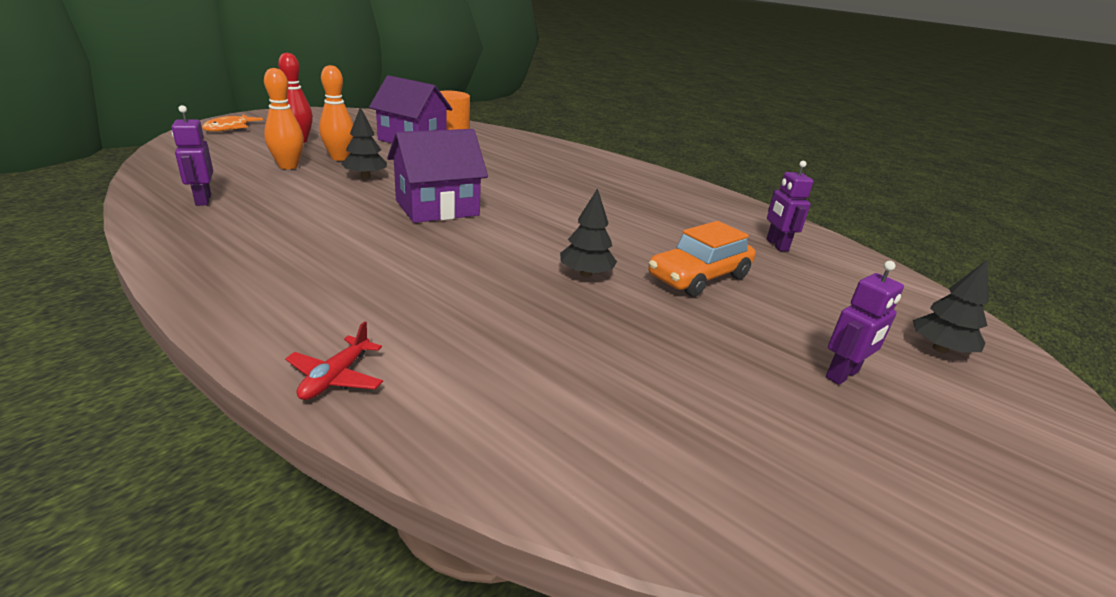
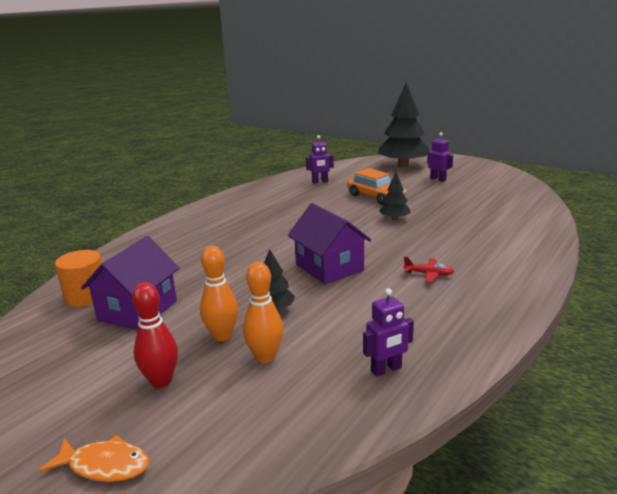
camera: 90 degrees left, 5 degrees down
(336, 377) = (541, 257): red plane -> red plane (428, 274)
(940, 349) = (403, 165): black tree -> black tree, size x2.12

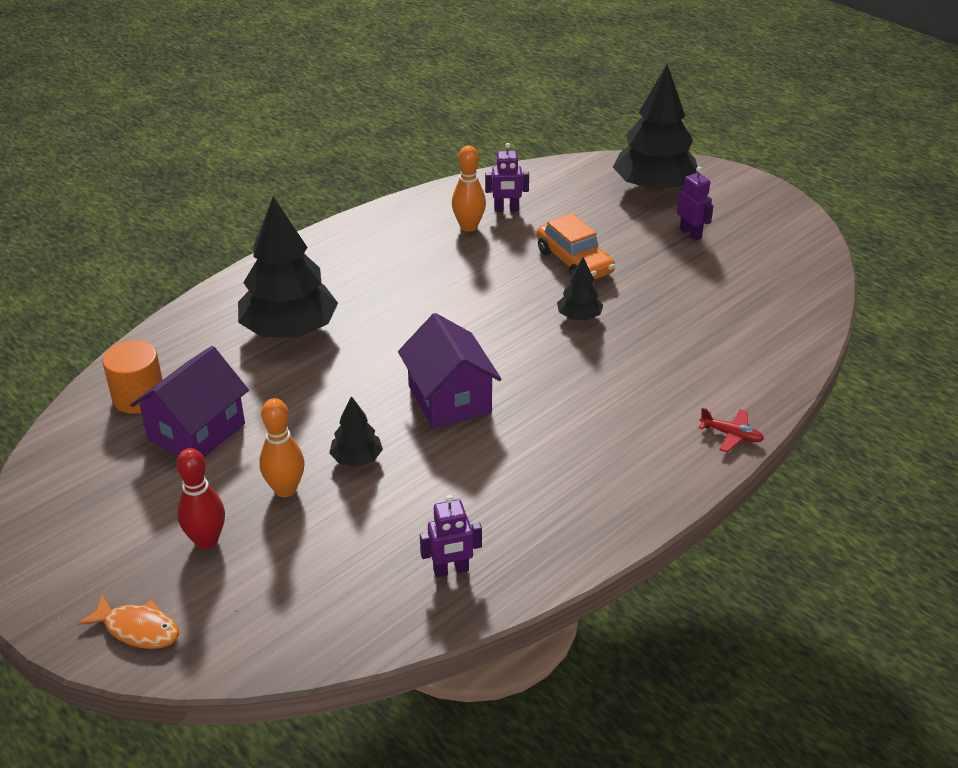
camera: 10 degrees right, 15 degrees up
(197, 247) = (289, 330): none -> black tree
(265, 357) = (325, 528): orange bowling pin -> orange bowling pin (468, 227)
(428, 274) = (572, 434): red plane -> red plane (731, 435)

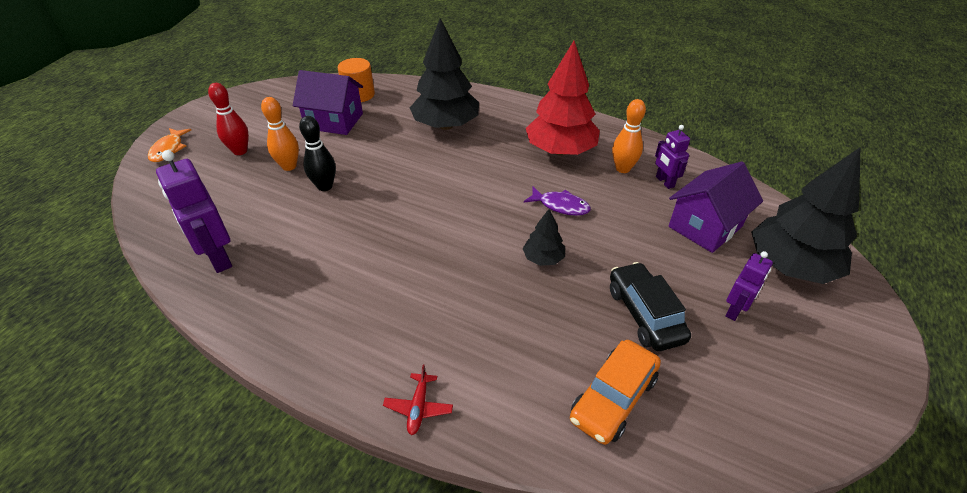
camera: 70 degrees right, 5 degrees up
(356, 459) = (325, 186): black tree -> black bowling pin
(408, 257) = (560, 150): none -> red tree
(449, 399) = (402, 212): purple house -> purple house (705, 226)
(451, 570) = (218, 258): purple robot -> purple robot, size x1.69
(505, 284) = (560, 206): none -> purple fish
(574, 262) = (621, 238): orange car -> orange car (613, 398)
(676, 280) = (644, 314): none -> black car

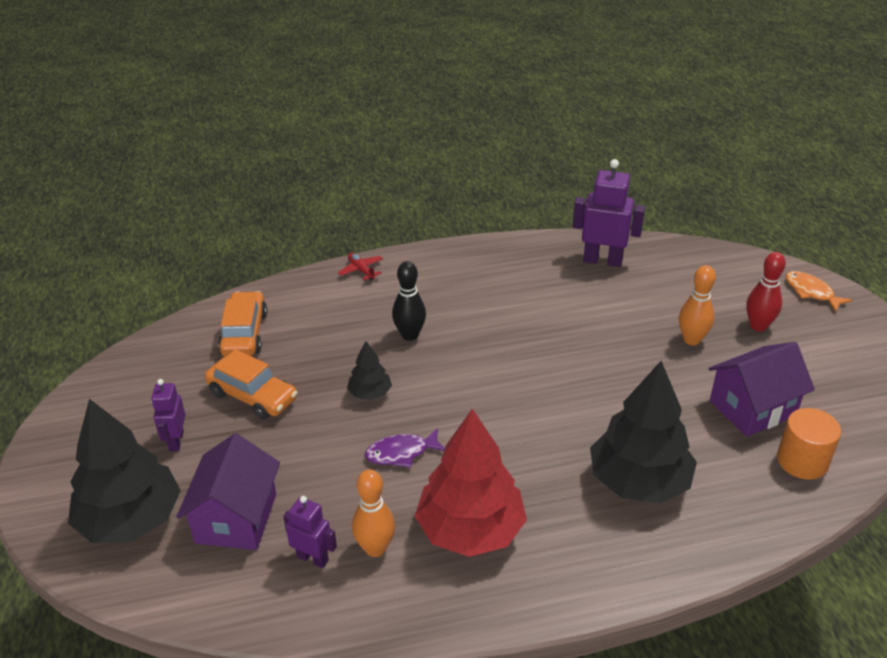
camera: 140 degrees right, 5 degrees down
(325, 186) = (630, 343): black bowling pin -> black bowling pin (410, 335)
(644, 314) = (252, 396): black car -> orange car

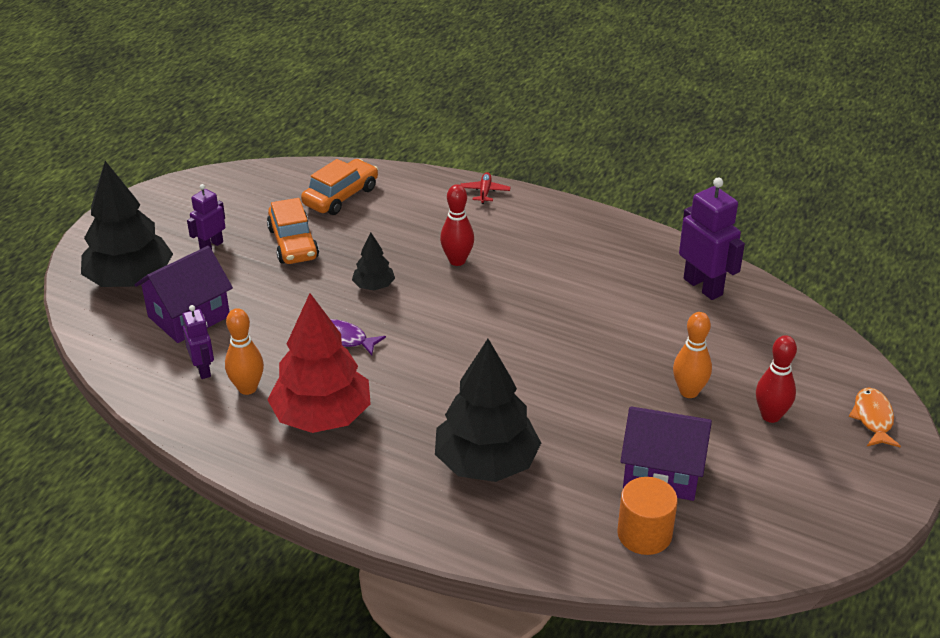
camera: 40 degrees right, 0 degrees up
(410, 335) = (457, 260): black bowling pin -> red bowling pin

